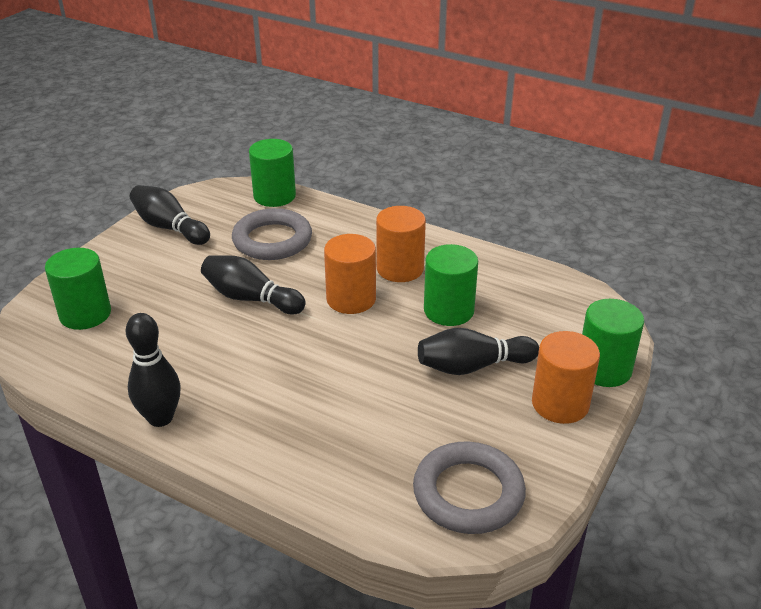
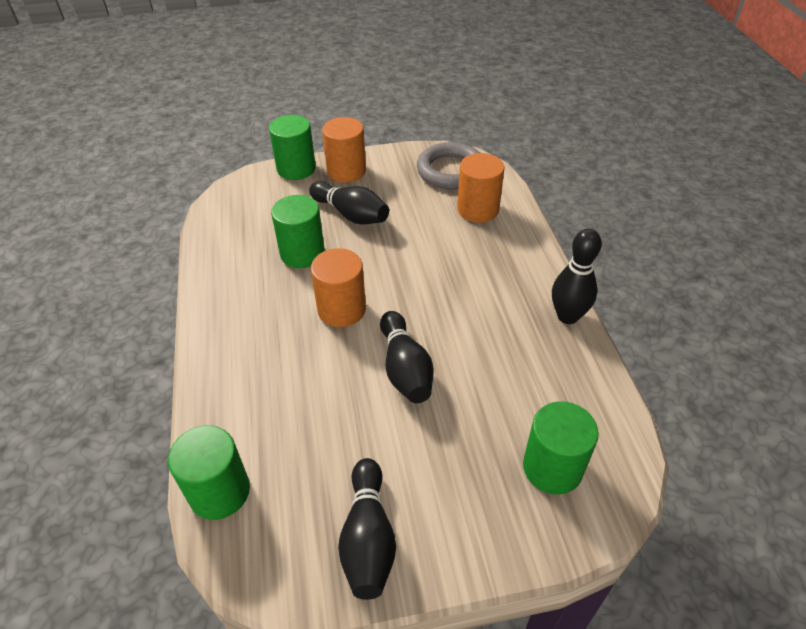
camera: 130 degrees left, 10 degrees up
(272, 240) = (307, 423): grey ring -> none
(400, 269) = (272, 307): orange cylinder -> orange cylinder (478, 209)

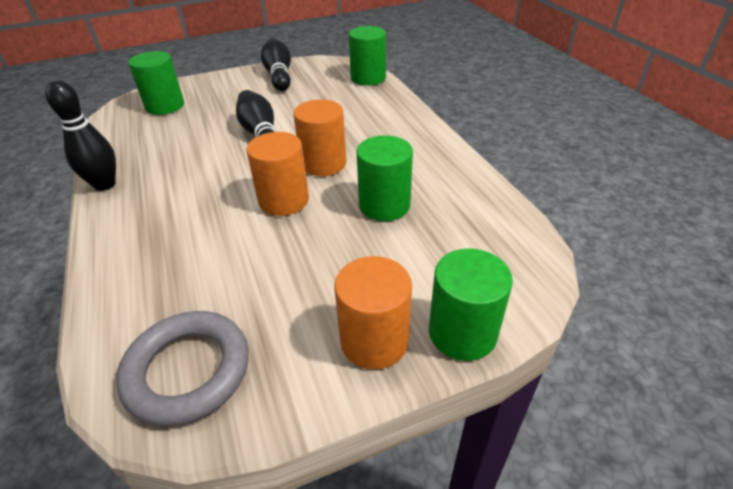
camera: 170 degrees right, 5 degrees down
(351, 214) = (342, 260): black bowling pin -> none
(478, 209) = (160, 294): orange cylinder -> orange cylinder (284, 200)

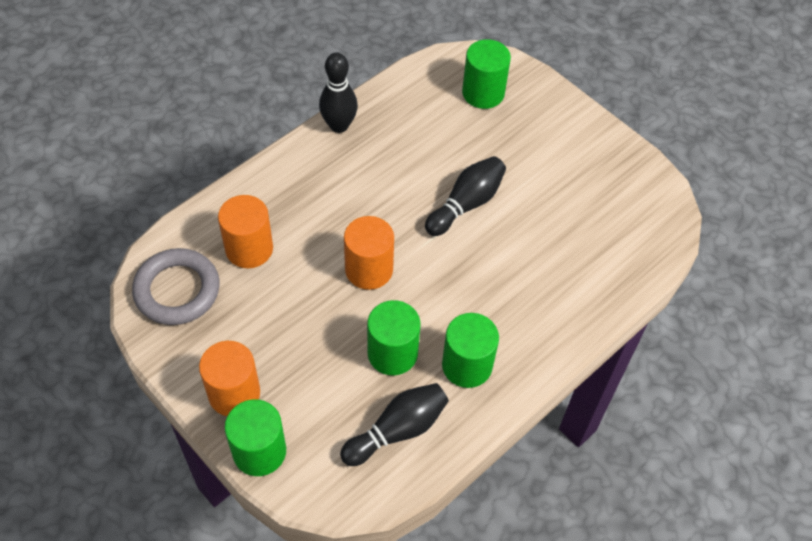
camera: 65 degrees right, 15 degrees up
(279, 75) = (603, 162): black bowling pin -> black bowling pin (398, 430)
(323, 163) = (438, 279): orange cylinder -> orange cylinder (249, 249)
(368, 78) = (644, 257): green cylinder -> green cylinder (467, 365)

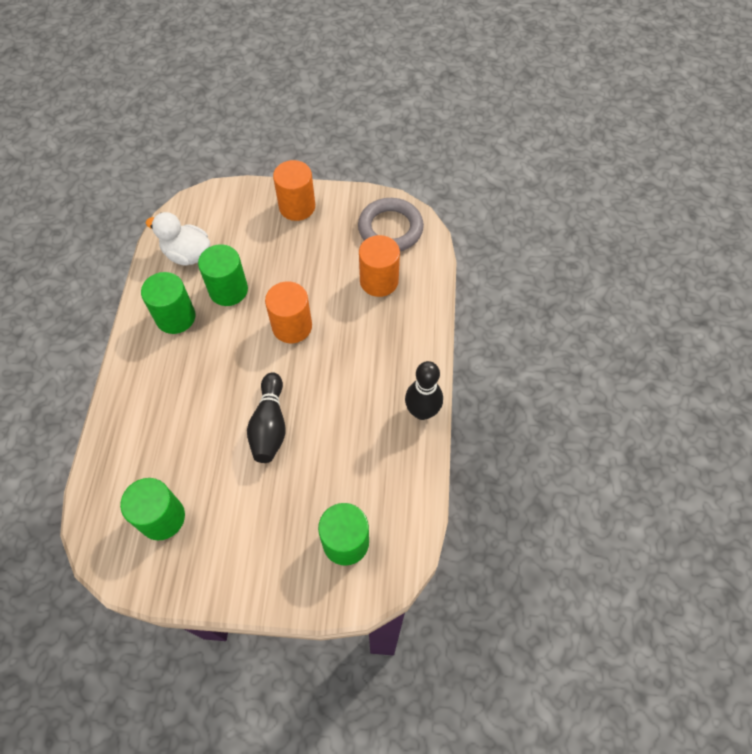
camera: 140 degrees right, 5 degrees up
(259, 451) = (254, 193): green cylinder -> green cylinder (162, 517)
(398, 430) = (187, 254): black bowling pin -> white duck

